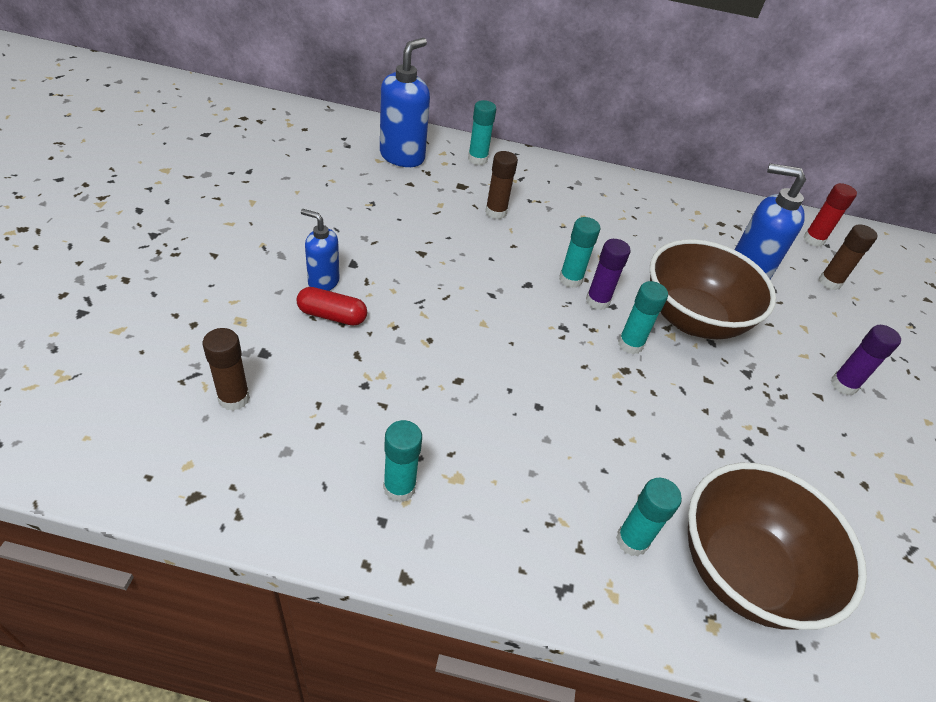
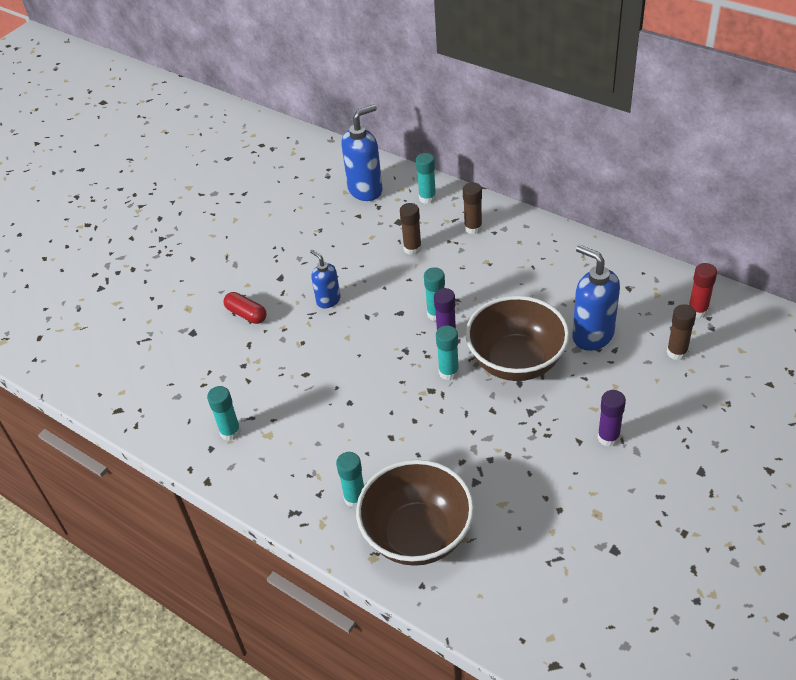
camera: 35 degrees right, 0 degrees up
(234, 398) = (162, 358): brown glue stick -> brown glue stick (473, 228)
(323, 282) = (253, 289): blue soap dispenser -> blue soap dispenser (328, 300)

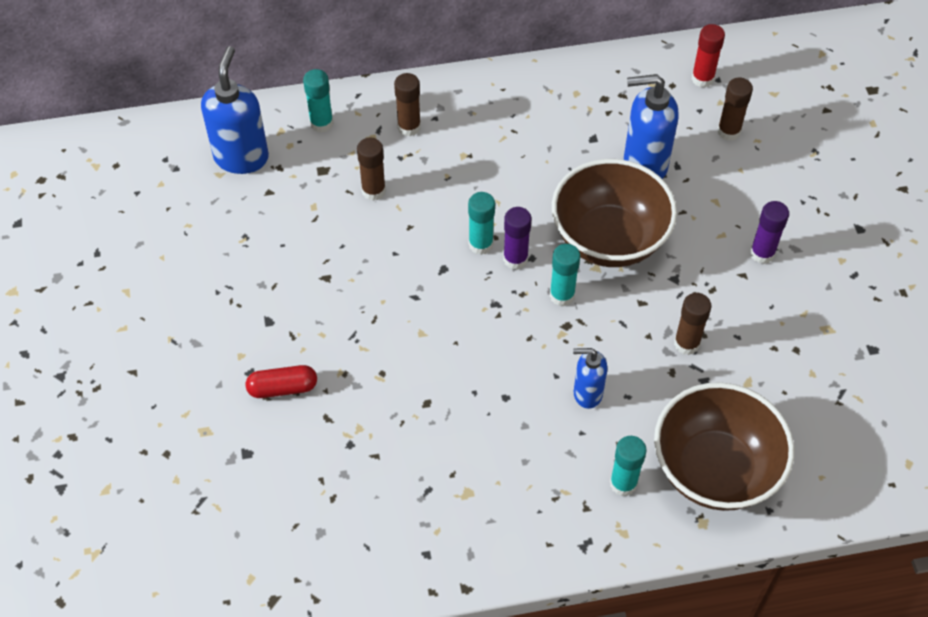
camera: 50 degrees left, 10 degrees up
(230, 432) = (426, 521): turquoise glue stick -> none
(328, 300) = (353, 308): blue soap dispenser -> blue soap dispenser (587, 393)
(491, 452) = (686, 343): none -> brown glue stick

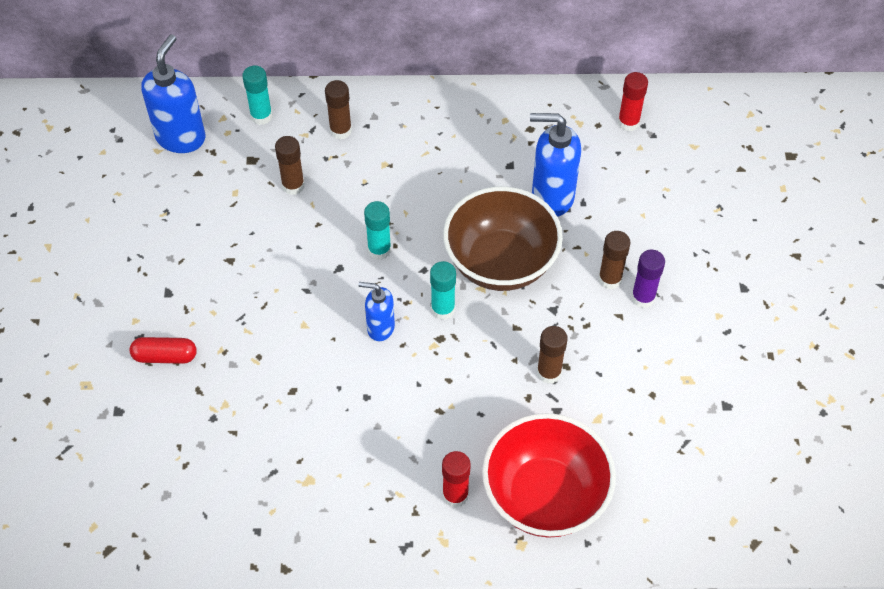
camera: 10 degrees right, 0 degrees up
(515, 259) = (408, 269): purple glue stick -> none
(587, 393) = (443, 405): blue soap dispenser -> blue soap dispenser (380, 328)
(623, 483) = (455, 495): turquoise glue stick -> red glue stick
(714, 469) = (545, 496): brown bowl -> red bowl
(728, 131) = (640, 176): brown glue stick -> brown glue stick (610, 279)

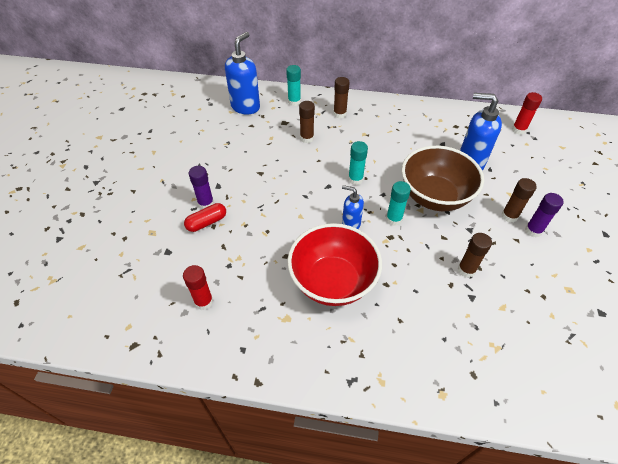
camera: 10 degrees right, 5 degrees down
(156, 326) = (206, 203): none -> purple glue stick
(165, 356) = (207, 222): red capsule -> red capsule turned 45 degrees counterclockwise
(455, 495) = (393, 347): red glue stick -> red glue stick (204, 302)
(545, 496) = (462, 359): red bowl -> red bowl (333, 281)

